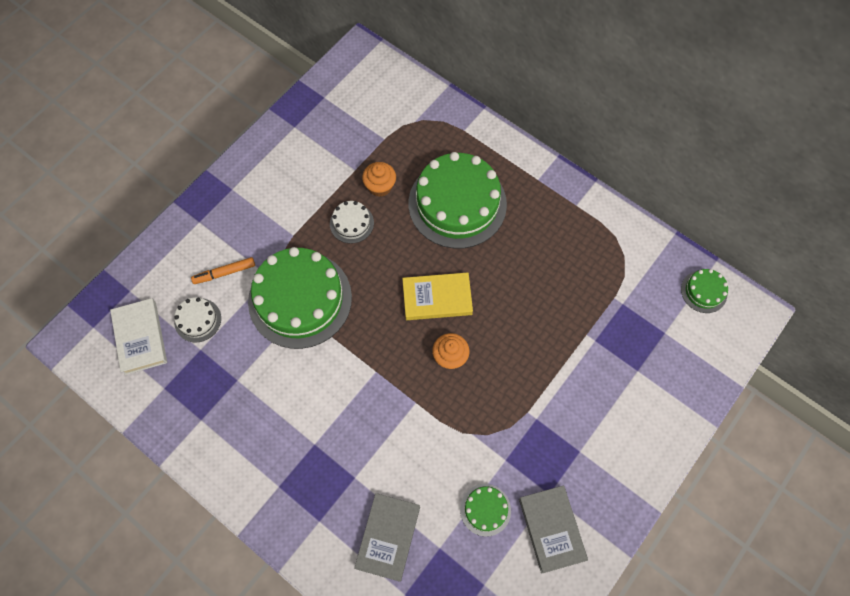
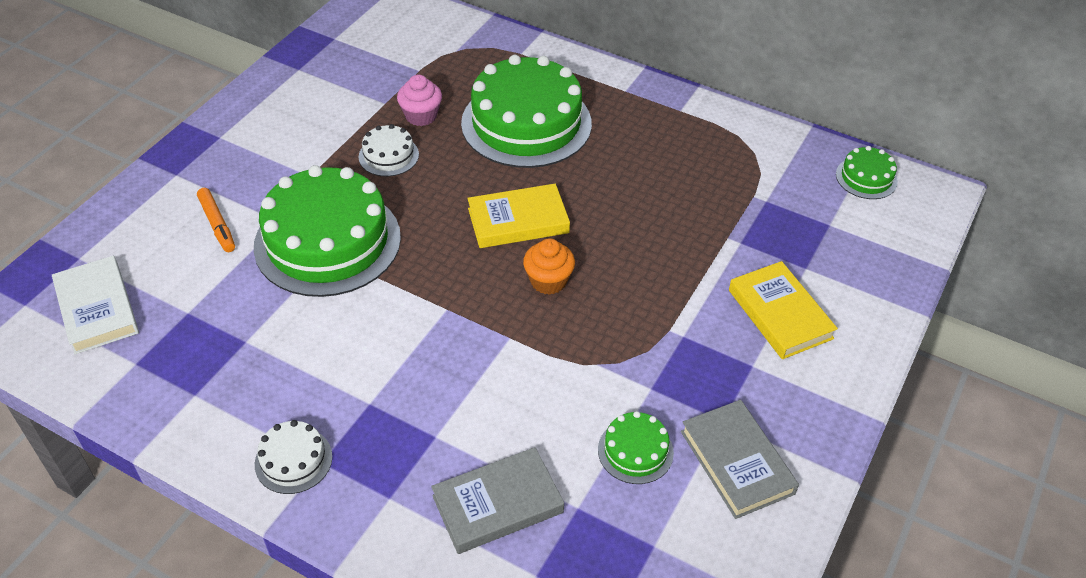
camera: 10 degrees left, 20 degrees down
(198, 320) = (181, 280): white cake -> white cake (293, 460)
(225, 273) = (217, 224): orange marker -> orange marker turned 90 degrees counterclockwise
(380, 186) = (421, 116): orange cupcake -> pink cupcake
(388, 537) = (497, 504): grey book -> grey book turned 60 degrees clockwise
(609, 409) = (780, 314): none -> yellow book

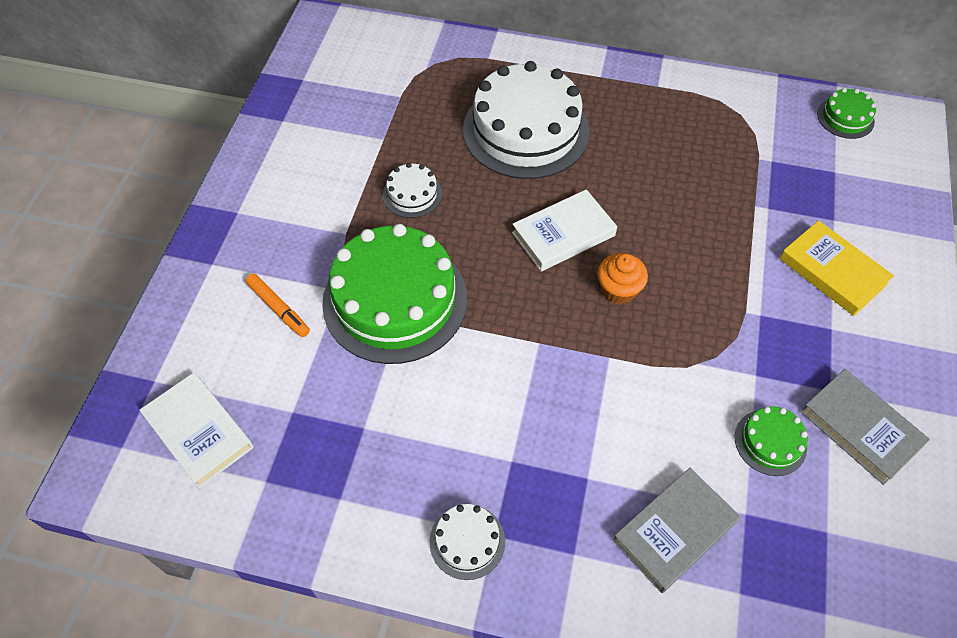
camera: 15 degrees left, 10 degrees up
(421, 116) = (424, 145): pink cupcake -> none
(518, 221) = (563, 234): yellow book -> white book
(526, 123) = (526, 130): green cake -> white cake

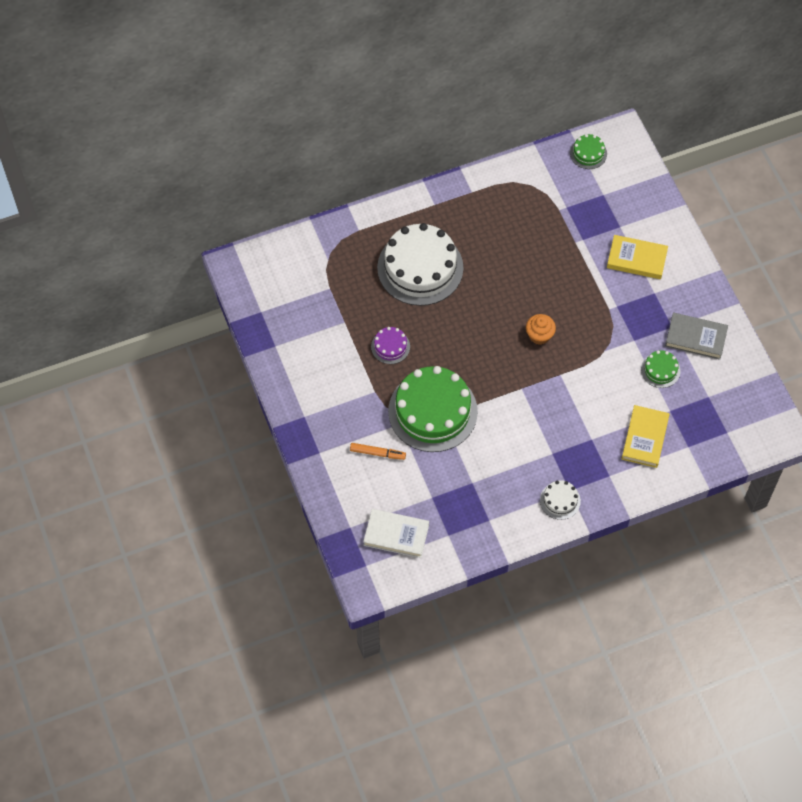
camera: 35 degrees left, 5 degrees up
(412, 194) = (390, 346): white cake -> purple cake
(563, 234) = (489, 320): white book -> none
(674, 531) = (645, 438): grey book -> yellow book

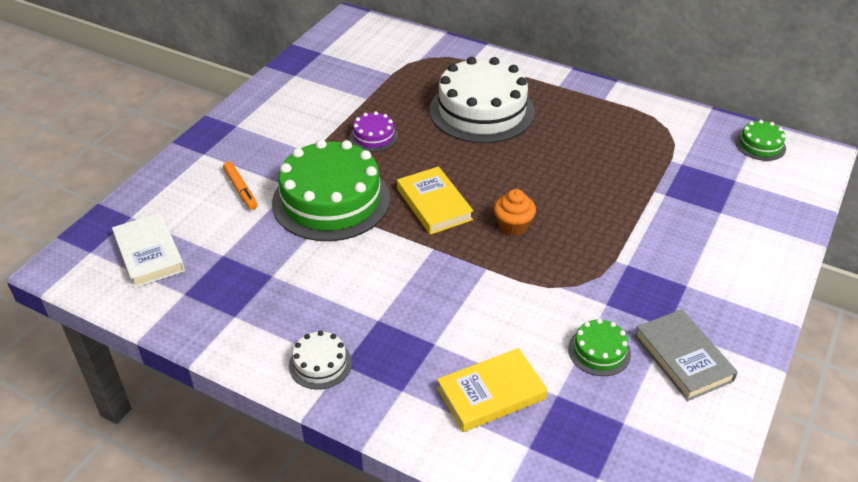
camera: 50 degrees right, 20 degrees down
(636, 259) = (704, 247): yellow book -> yellow book (434, 204)

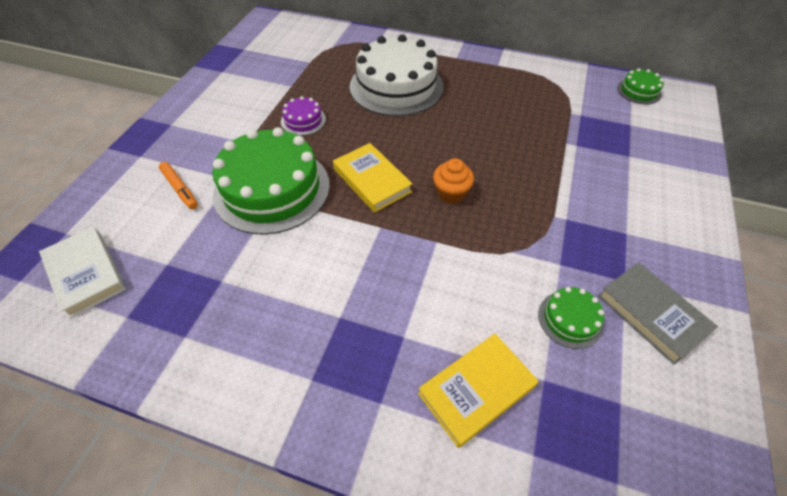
camera: 10 degrees left, 10 degrees up
(320, 364) = (286, 383): white cake -> none

